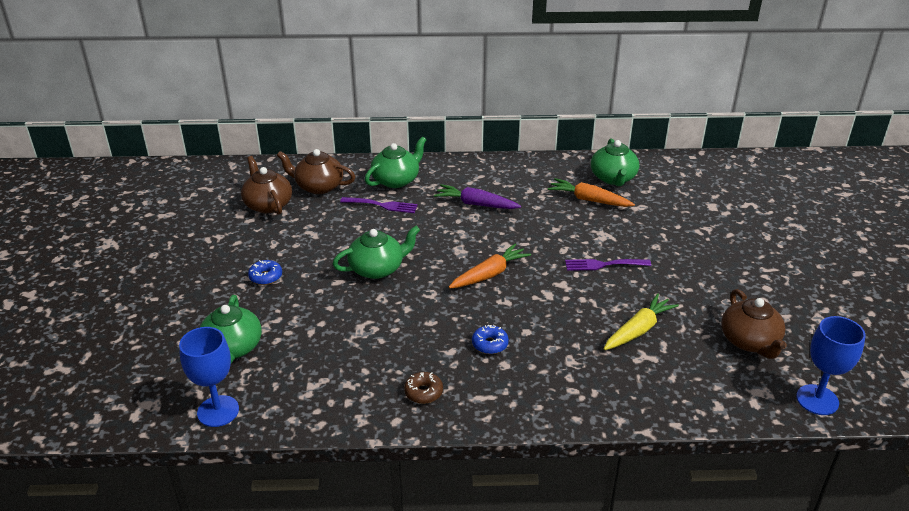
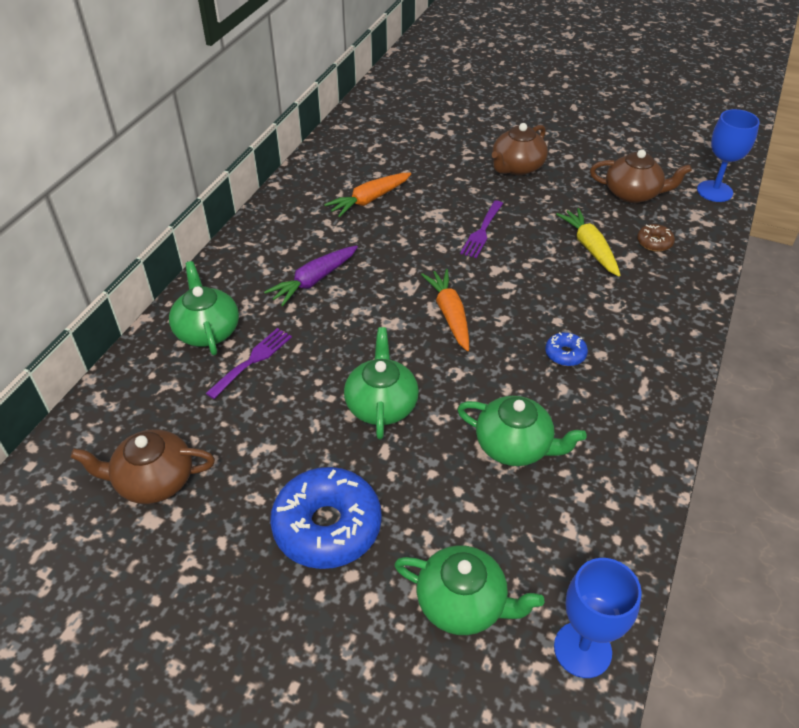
camera: 65 degrees left, 10 degrees up
(266, 277) = (327, 526): blue donut -> blue donut, size x2.19
(318, 186) = (156, 411): brown teapot -> brown teapot (517, 167)
(423, 392) = (620, 431): brown donut -> brown donut (654, 242)
(613, 178) = (344, 171): green teapot -> green teapot (514, 446)

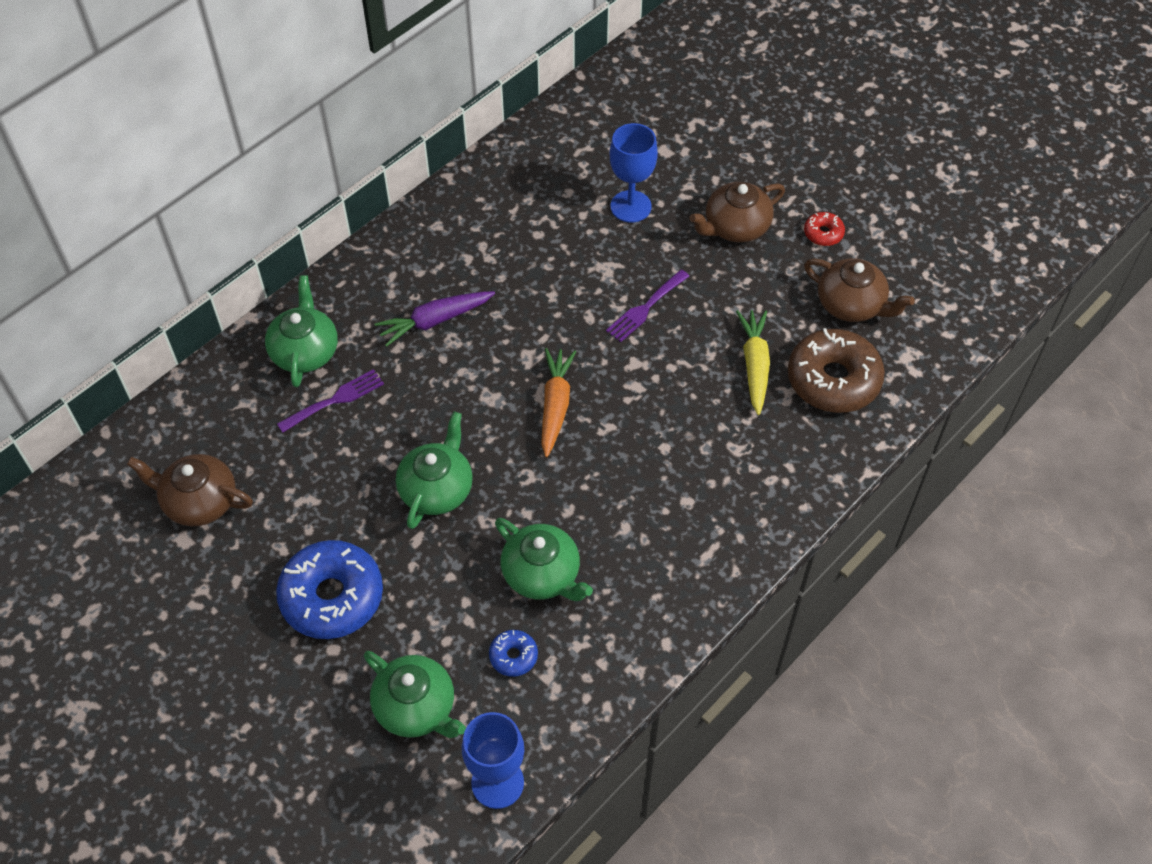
camera: 20 degrees right, 10 degrees up
(369, 200) = (542, 228): orange carrot -> none
(565, 354) = (649, 490): blue donut -> blue donut (513, 656)
(582, 157) = (823, 233): none -> red donut
(654, 242) = (833, 380): brown donut -> brown donut, size x2.19
(714, 191) = (953, 329): blue goblet -> blue goblet (630, 206)

